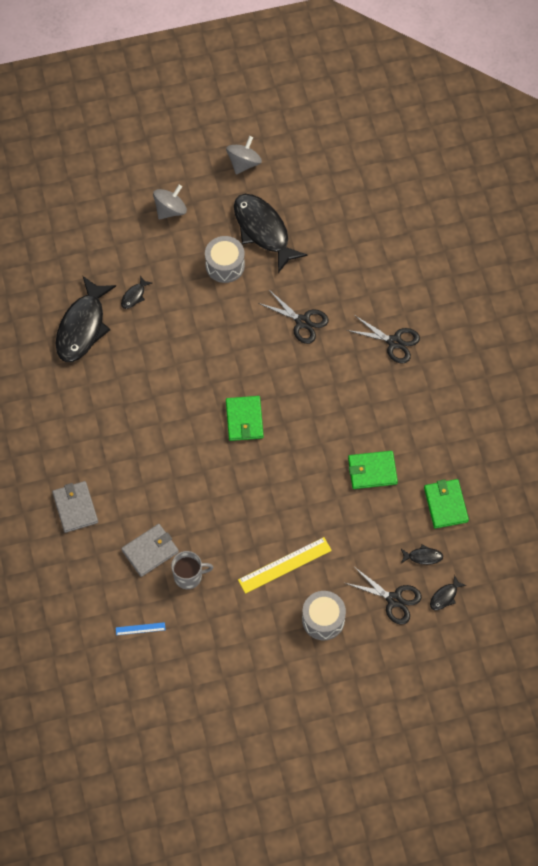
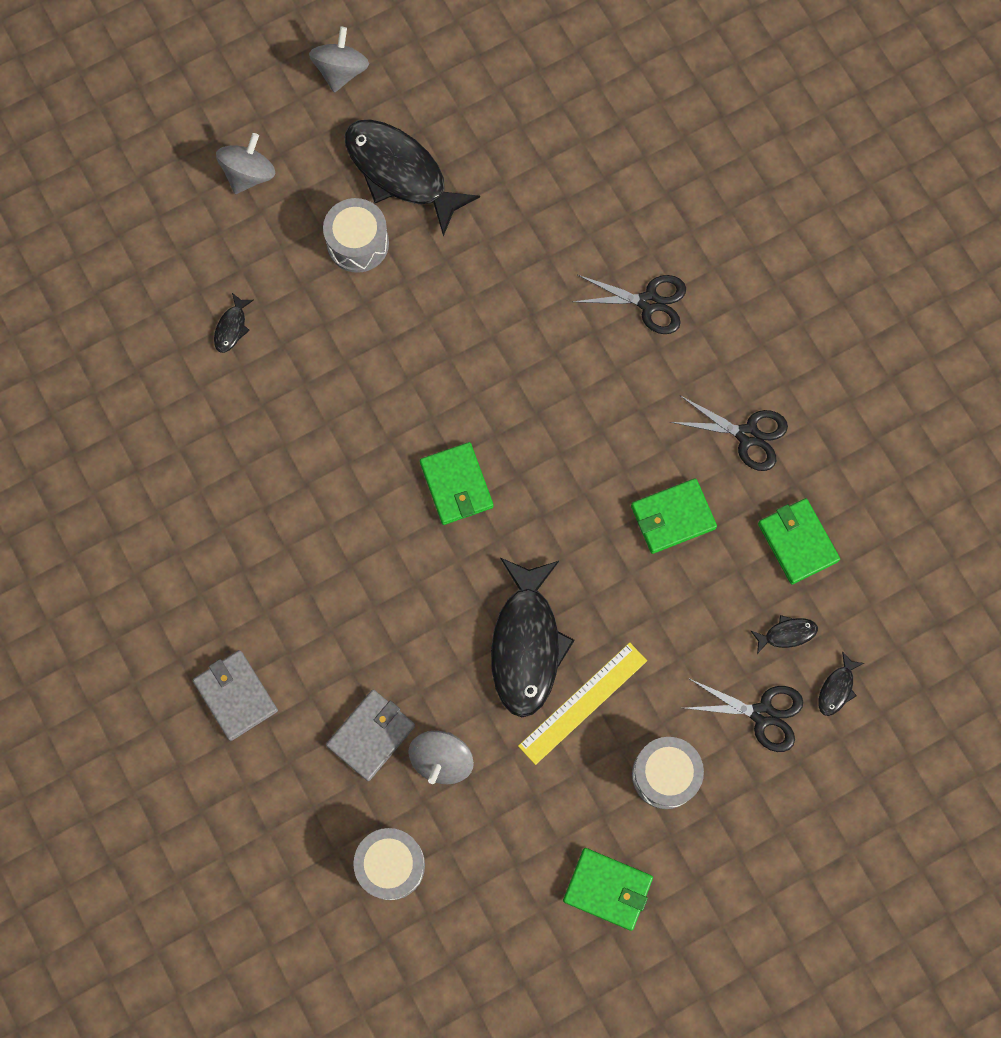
camera: 15 degrees left, 10 degrees up
(82, 327) = (165, 398): black fish -> black fish (526, 644)
(140, 628) = (391, 865): blue ruler -> grey drum
(189, 576) = (442, 760): grey mug -> grey spinning top
(268, 677) = (607, 889): none -> green wallet
(302, 322) = (501, 304): black scissors -> black scissors (747, 435)

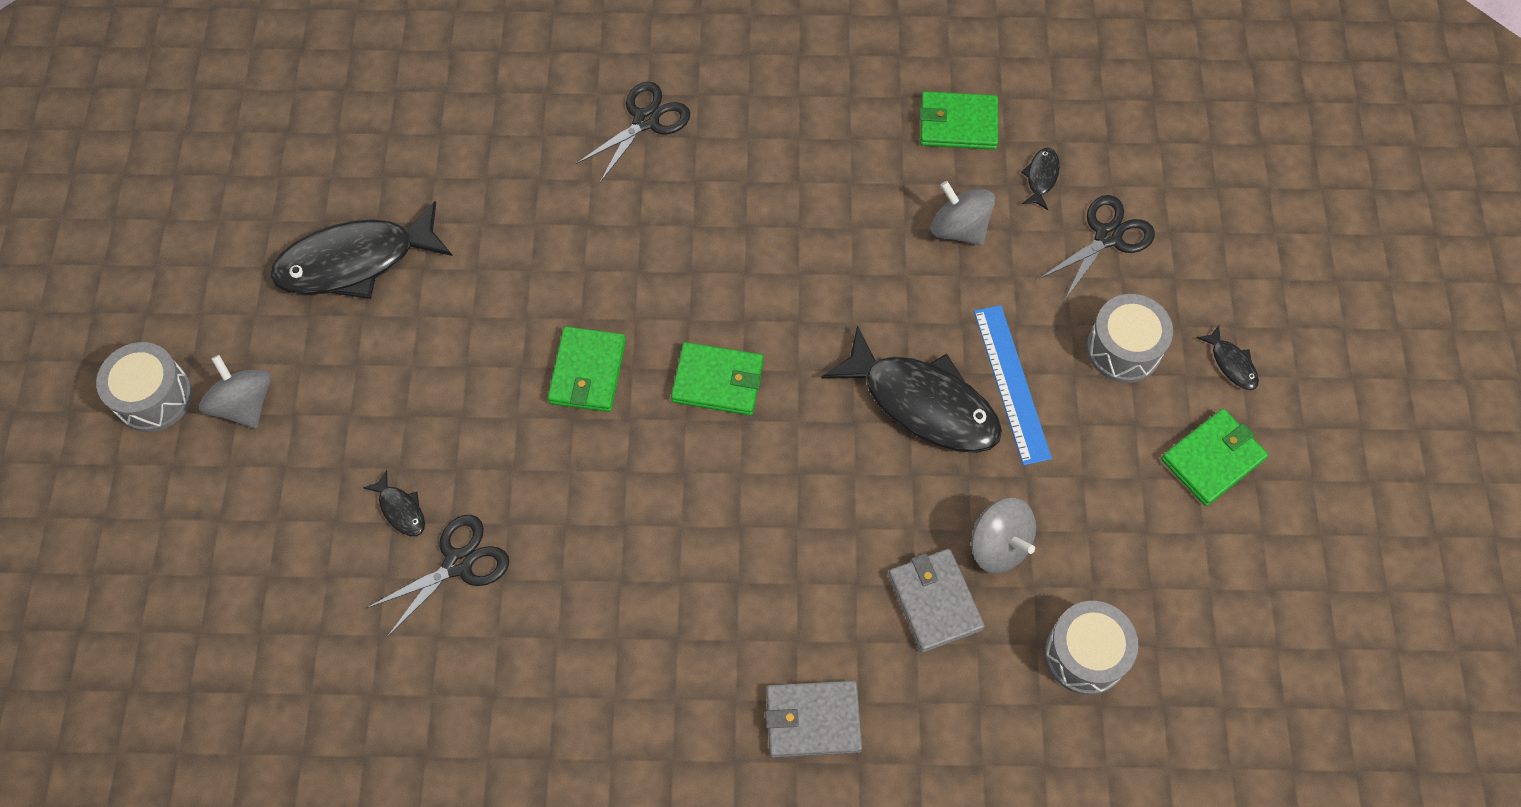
camera: 60 degrees left, 10 degrees down
(341, 71) = (204, 259): grey spinning top -> grey spinning top (959, 228)
(358, 243) = (399, 339): grey drum -> grey drum (154, 397)
(582, 703) = (1011, 383): yellow ruler -> blue ruler
(672, 517) = (871, 210): green wallet -> green wallet (587, 372)
(747, 435) = (830, 110): black scissors -> black scissors (458, 563)
(837, 688) = (1116, 165): black fish -> black fish (1231, 363)

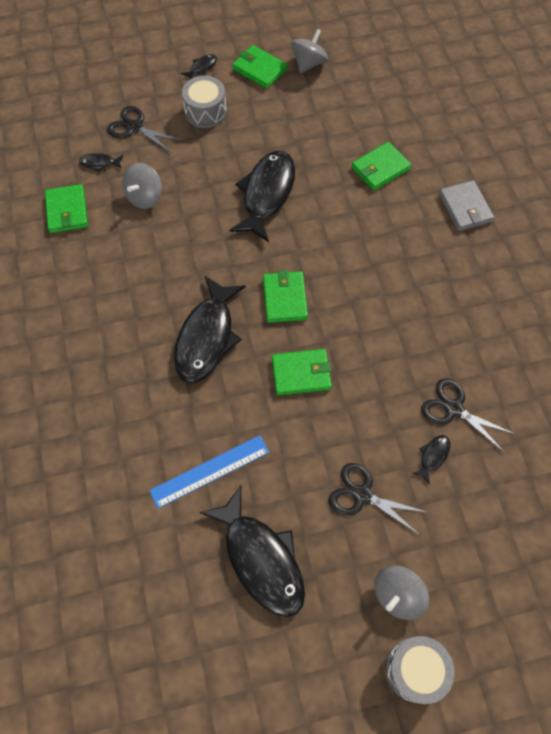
camera: 105 degrees left, 0 degrees up
(646, 120) = (96, 392): black scissors -> black scissors (362, 495)
(686, 264) = (207, 337): none -> black fish
(935, 601) = (380, 168): grey wallet -> green wallet
(999, 545) = (339, 147): grey spinning top -> grey spinning top (309, 64)
(1011, 383) = (242, 156): blue ruler -> blue ruler (210, 471)
(1085, 654) = (383, 105): grey drum -> none

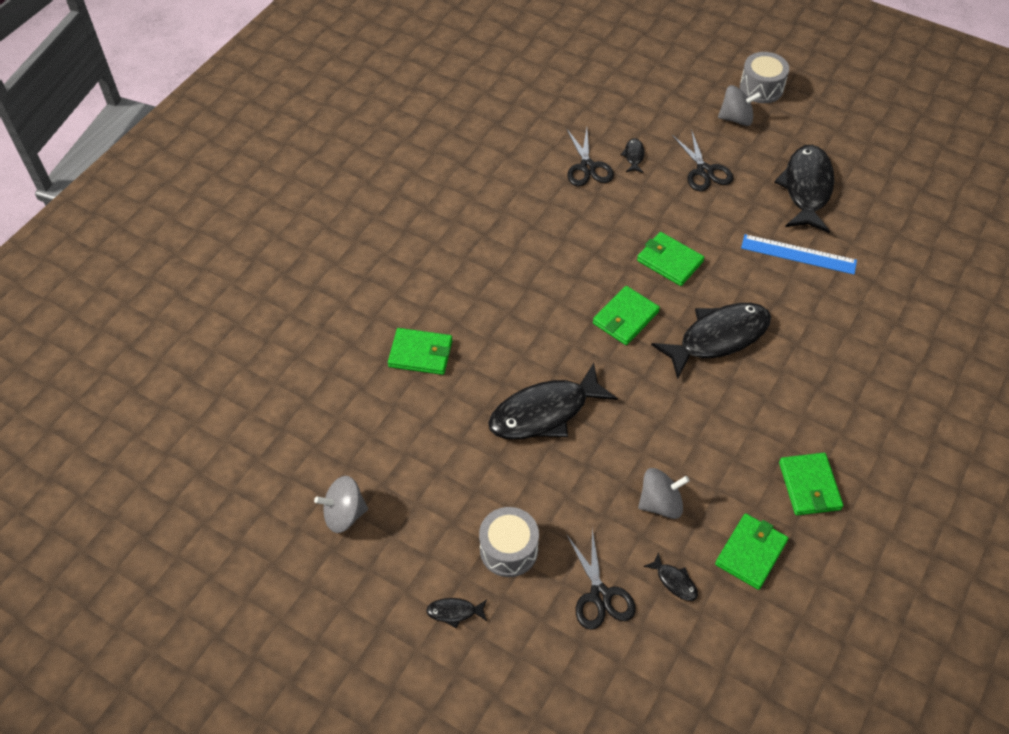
camera: 135 degrees left, 10 degrees down
(259, 69) = (399, 553): green wallet -> green wallet (809, 486)
(433, 456) = (634, 156): black fish -> black fish turned 105 degrees clockwise
(465, 208) = (400, 269): grey wallet -> none

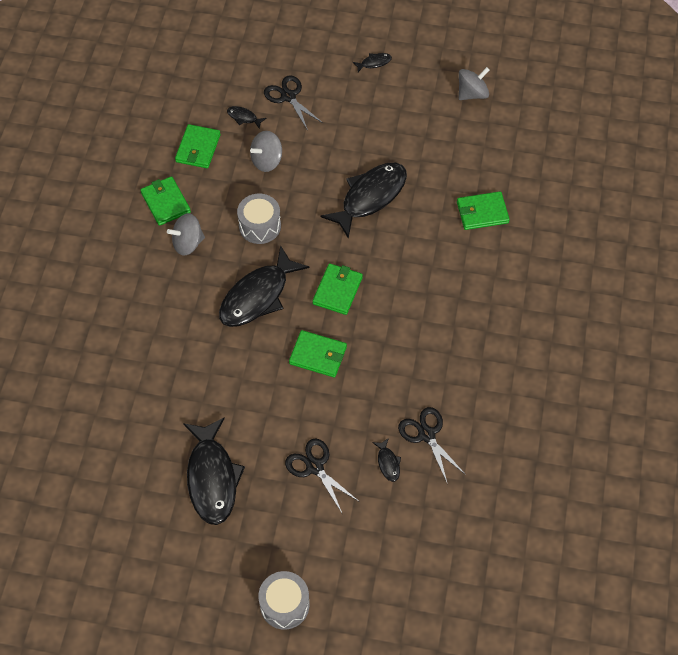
camera: 160 degrees right, 5 degrees up
(508, 550) = (356, 104): grey drum -> grey drum (260, 226)
(736, 118) = (301, 548): grey spinning top -> grey spinning top (188, 243)
(798, 254) = (207, 398): blue ruler -> none

